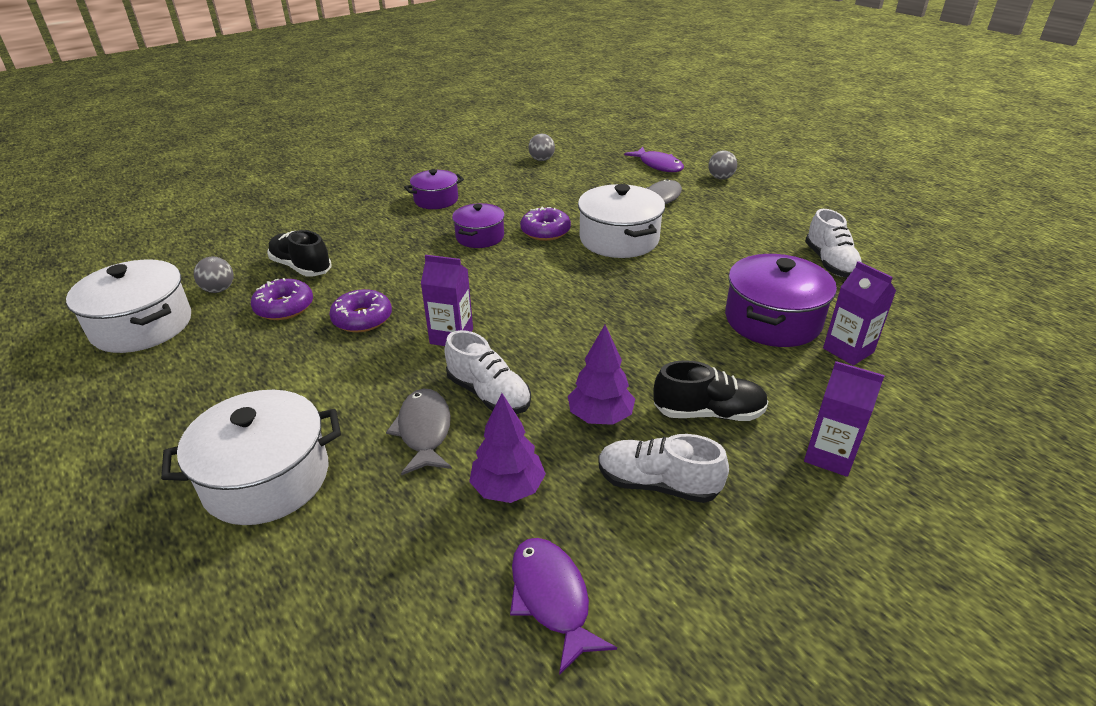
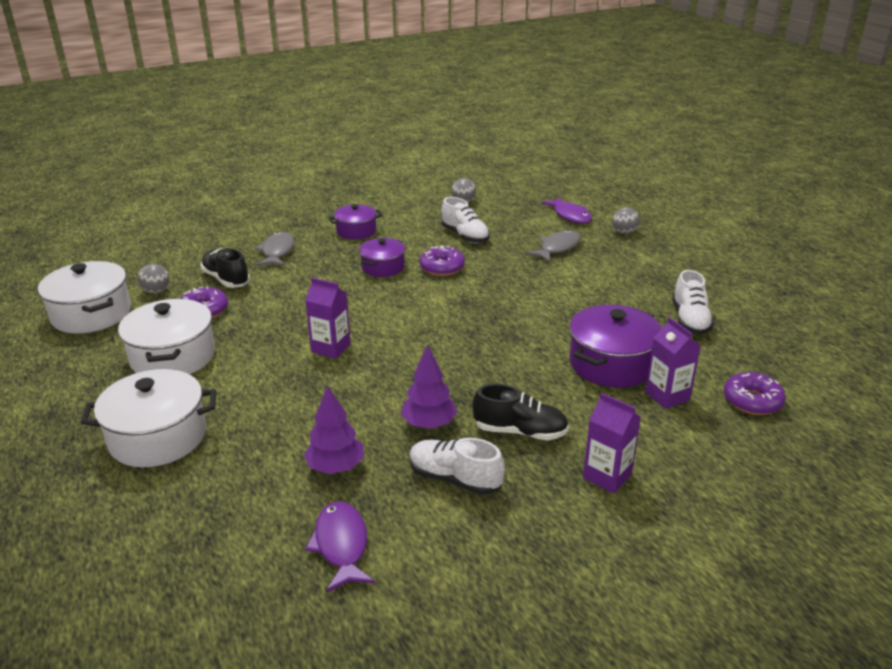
camera: 10 degrees right, 5 degrees down
(362, 319) = (263, 326): purple donut -> purple donut (752, 401)
(424, 431) = (285, 418): grey fish -> grey fish (277, 252)
(488, 394) = (345, 396): white shoe -> white shoe (465, 236)
(619, 239) = (505, 281): white pot -> white pot (173, 357)

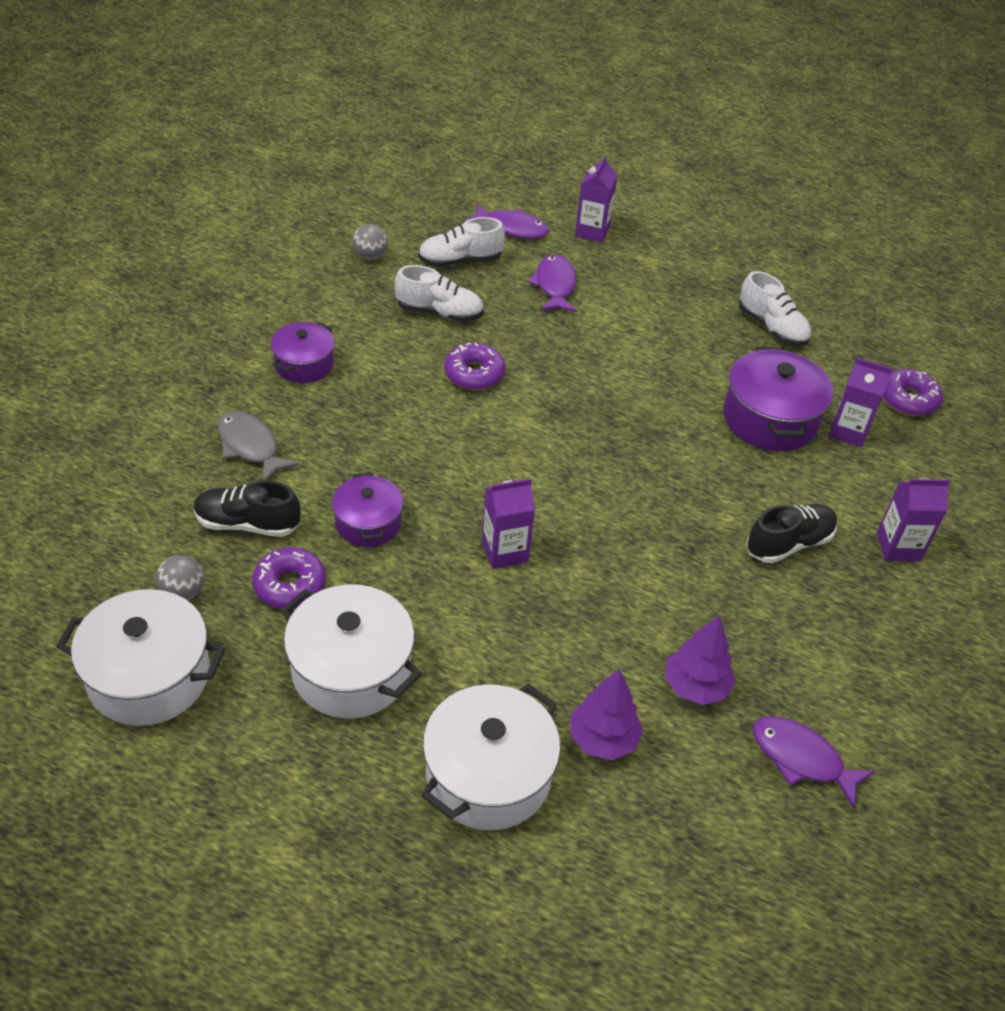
camera: 45 degrees left, 15 degrees up
(383, 267) = (410, 406): purple pot -> purple pot (368, 523)
(429, 424) = (710, 584): purple tree -> purple tree (603, 739)
(454, 479) = (800, 629): white shoe -> white shoe (460, 261)
(557, 248) = (555, 285): grey fish -> purple fish
(624, 233) = (592, 231): grey ball -> purple carton

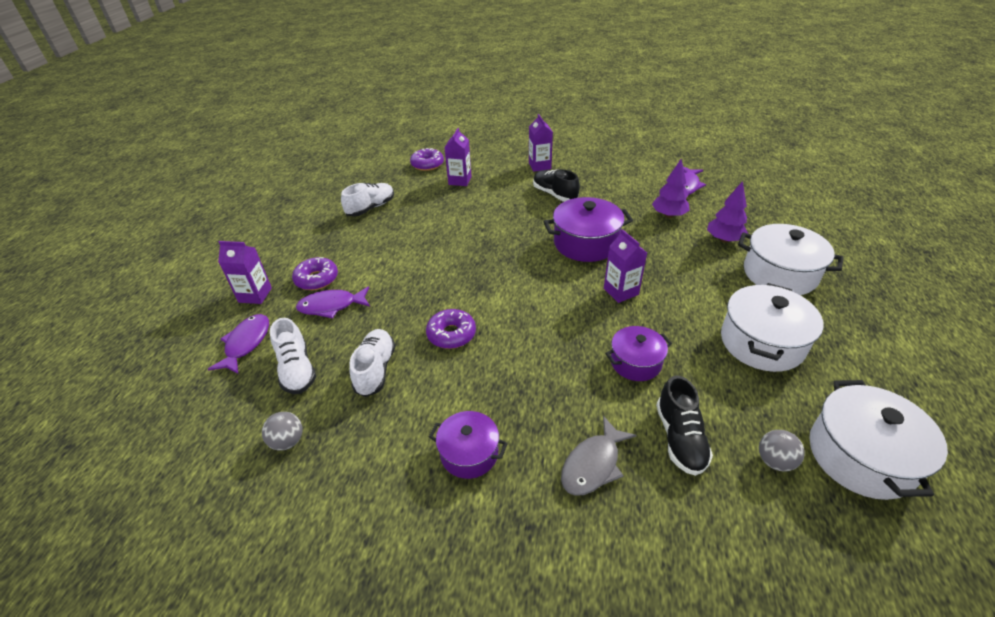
camera: 95 degrees left, 5 degrees down
(290, 585) = (720, 393): purple donut -> purple donut (317, 279)
(770, 419) = (458, 204): purple pot -> purple pot (585, 243)

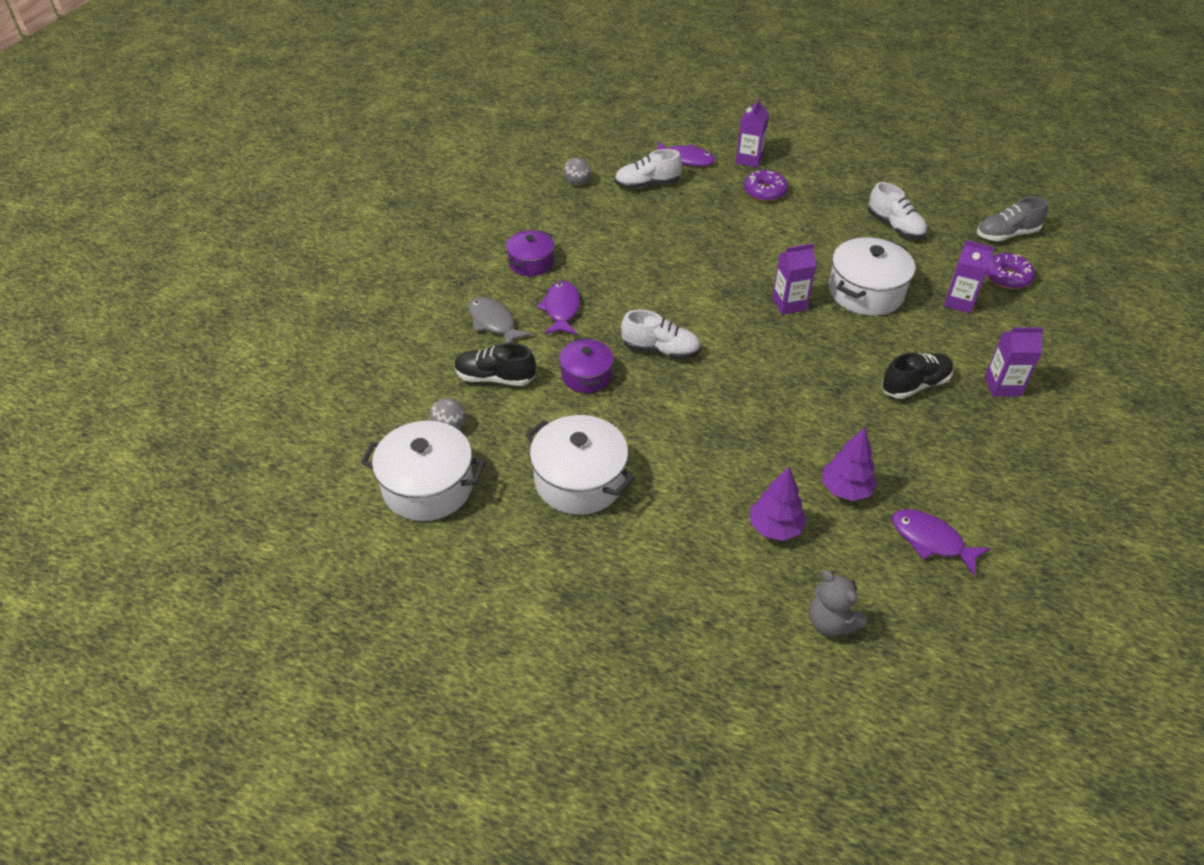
camera: 100 degrees right, 5 degrees up
(331, 306) = (722, 200): purple fish -> purple fish (561, 309)
(375, 370) = (633, 222): white shoe -> white shoe (660, 350)
(377, 164) = (1006, 234): none -> grey shoe
(451, 334) = (662, 266): purple donut -> none
(585, 243) = (791, 388): purple pot -> none
(621, 291) = (692, 394): purple carton -> purple carton (789, 304)
(776, 215) = (830, 622): none -> grey teddy bear
(779, 274) = (688, 554): white pot -> white pot (865, 292)

